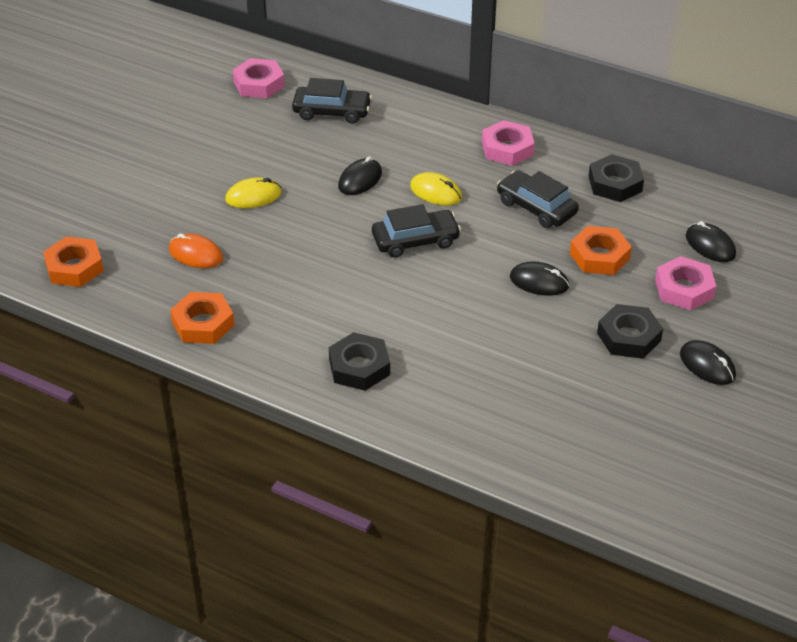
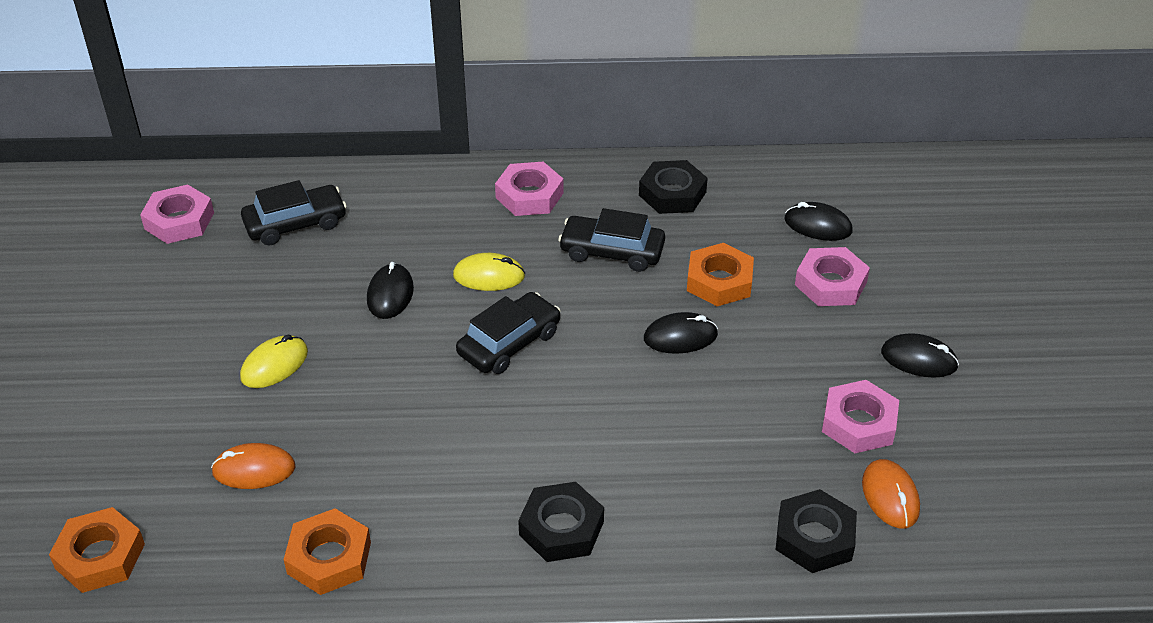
camera: 30 degrees left, 0 degrees up
(603, 443) = (890, 496): none -> orange mouse
(622, 388) = (858, 423): none -> pink nut
(628, 337) = (819, 361): black nut -> black nut (814, 537)

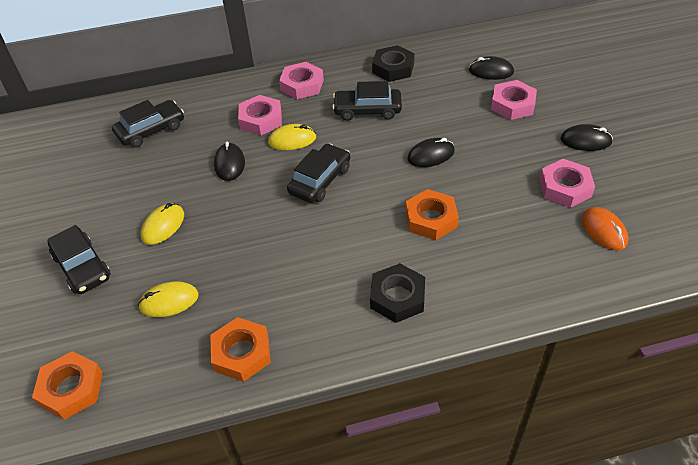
camera: 10 degrees left, 5 degrees up
(153, 400) = (82, 267): none -> black car
(179, 221) = (69, 142): pink nut -> pink nut (261, 119)
(254, 470) = (169, 301): orange mouse -> yellow mouse
(719, 281) = (442, 116): orange nut -> orange nut (431, 219)
(814, 537) = (567, 268): black nut -> none

